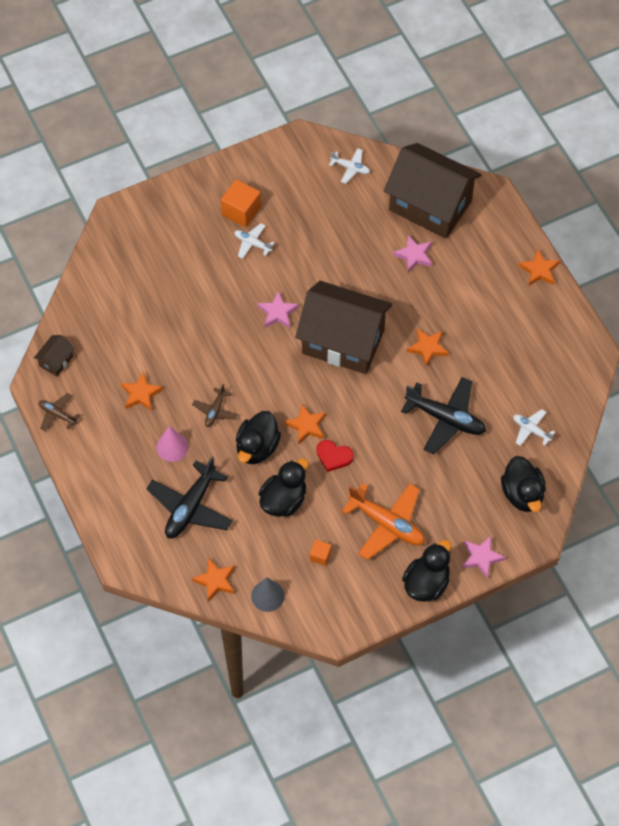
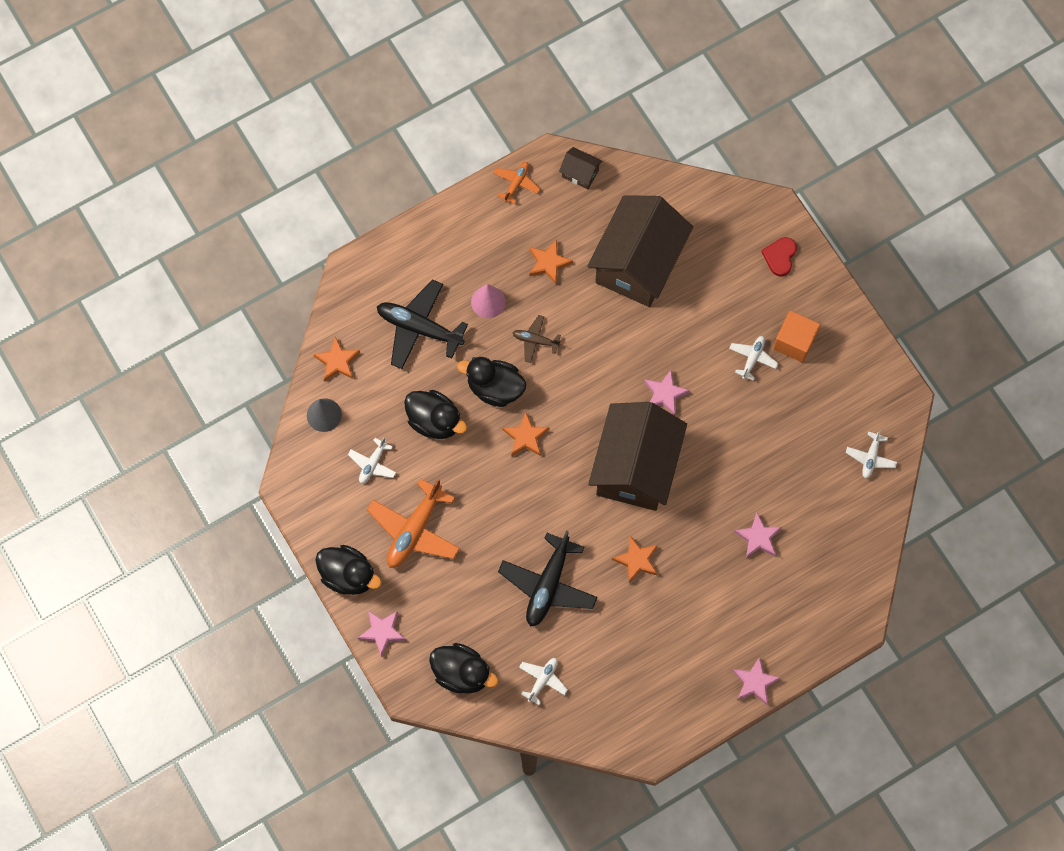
camera: 85 degrees right, 10 degrees up
(57, 414) = (516, 183): brown plane -> orange plane
(320, 556) = (372, 464): orange cube -> white plane
(333, 456) = (491, 468): red heart -> red heart (780, 257)
(430, 205) = (830, 552): brown house -> brown house (638, 263)
(522, 494) = (462, 673): black duck -> black duck turned 135 degrees counterclockwise
(539, 270) = (755, 682): orange star -> pink star

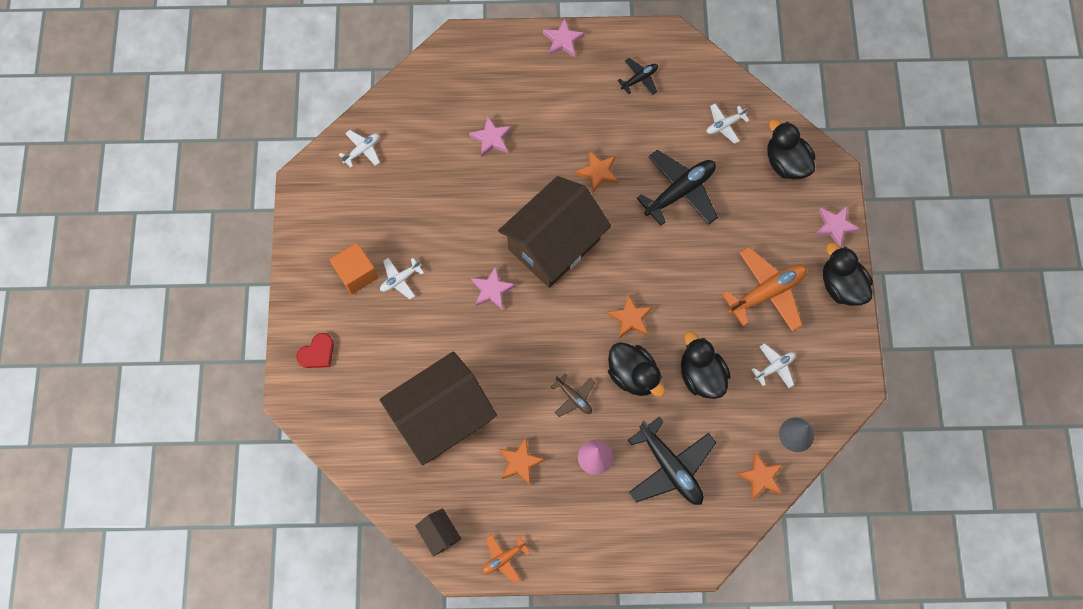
camera: 150 degrees left, 0 degrees up
(654, 683) = (639, 79): none -> black plane

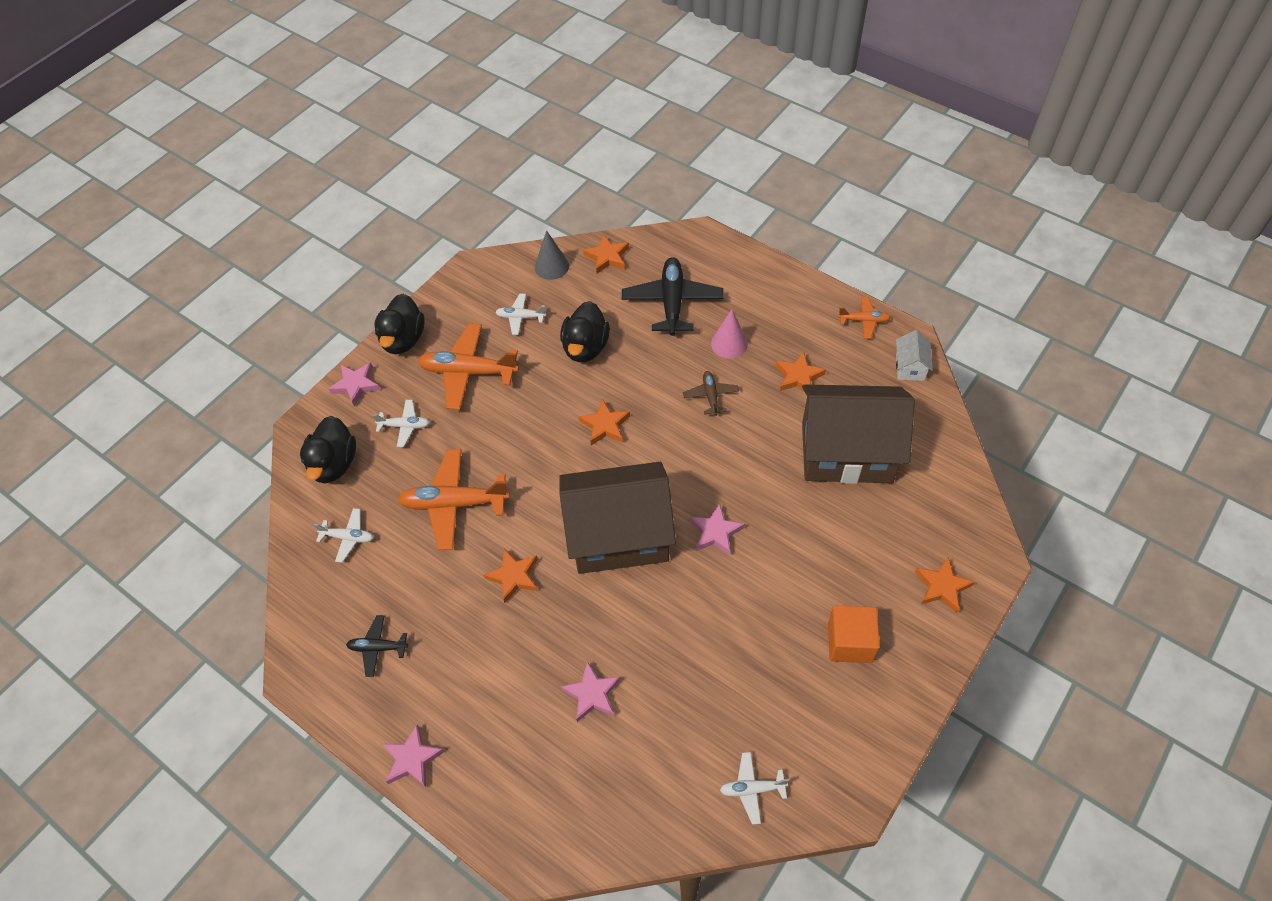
camera: 140 degrees left, 15 degrees down
(317, 353) = (942, 587): red heart -> orange star
(400, 279) = (804, 605): white plane -> white plane (405, 426)
(439, 534) = (910, 367): brown house -> white house
(633, 375) = (643, 381): black duck -> none
(680, 191) = (454, 504): black plane -> orange plane

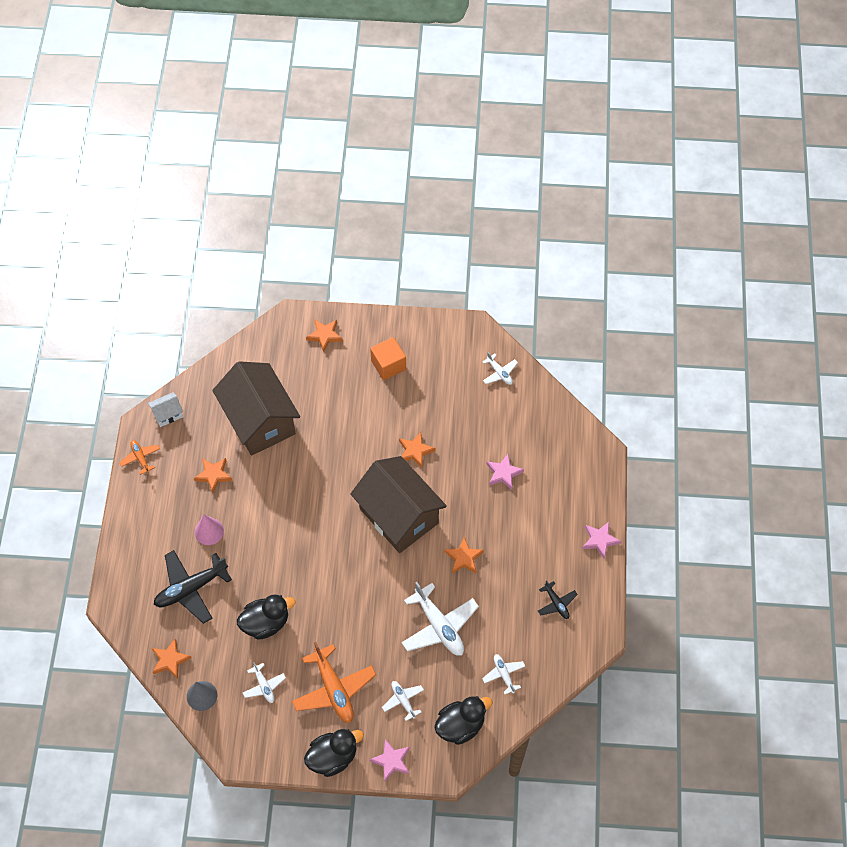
camera: 125 degrees left, 5 degrees up
(454, 504) = (439, 626): orange plane -> white plane
(605, 425) = (324, 571): orange star -> orange star (415, 451)
(711, 396) = (261, 519): brown plane -> none
(715, 532) = (362, 464): pink star -> none

